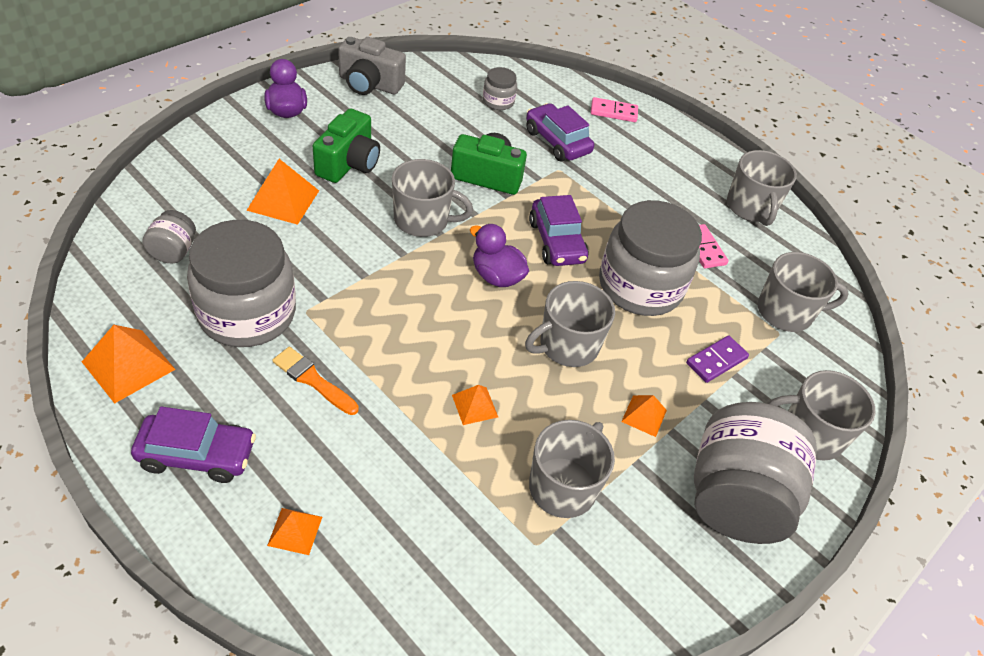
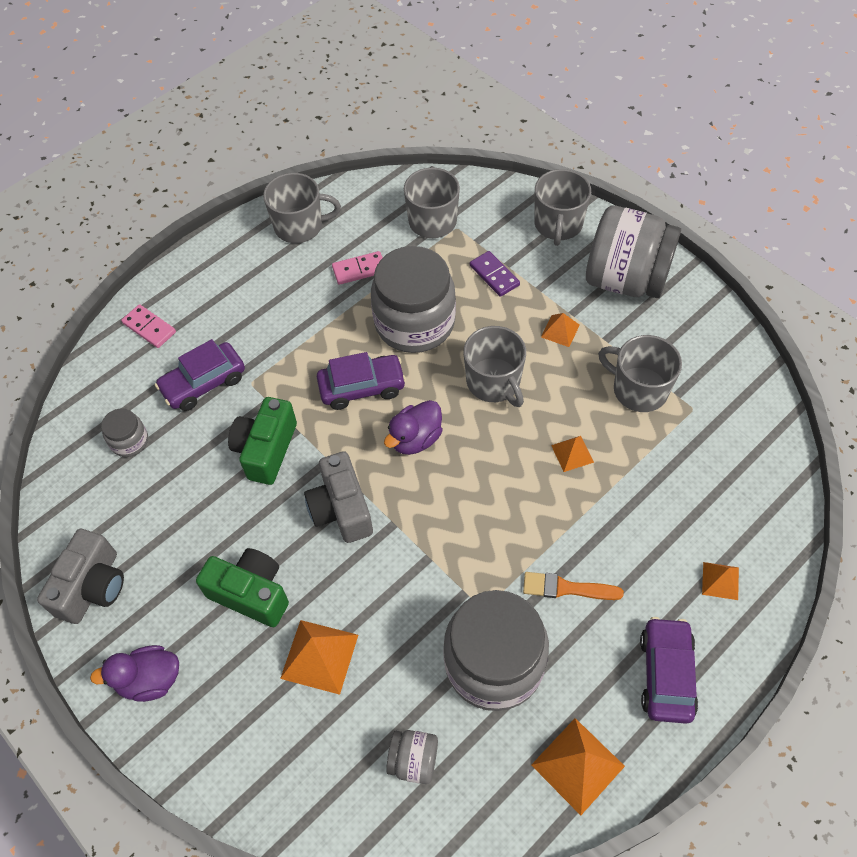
camera: 80 degrees left, 10 degrees up
(313, 380) = (567, 588): orange brush -> orange brush turned 60 degrees clockwise
(423, 220) = (341, 509): grey mug -> grey camera
(613, 112) = (149, 328): pink domino -> pink domino turned 60 degrees counterclockwise

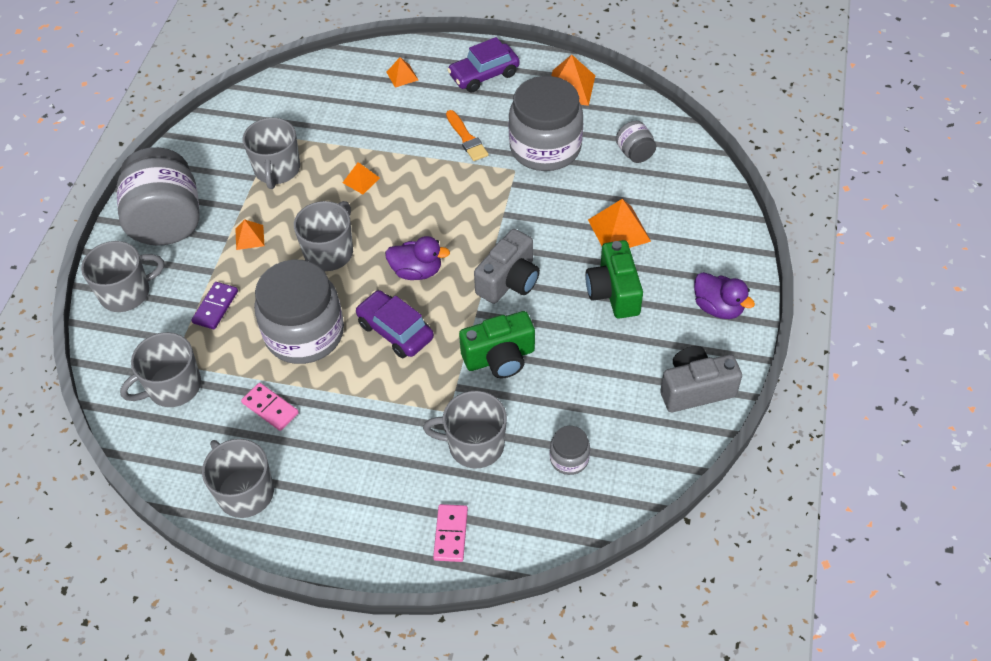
camera: 125 degrees left, 5 degrees down
(204, 383) = (474, 445): purple car -> grey mug

